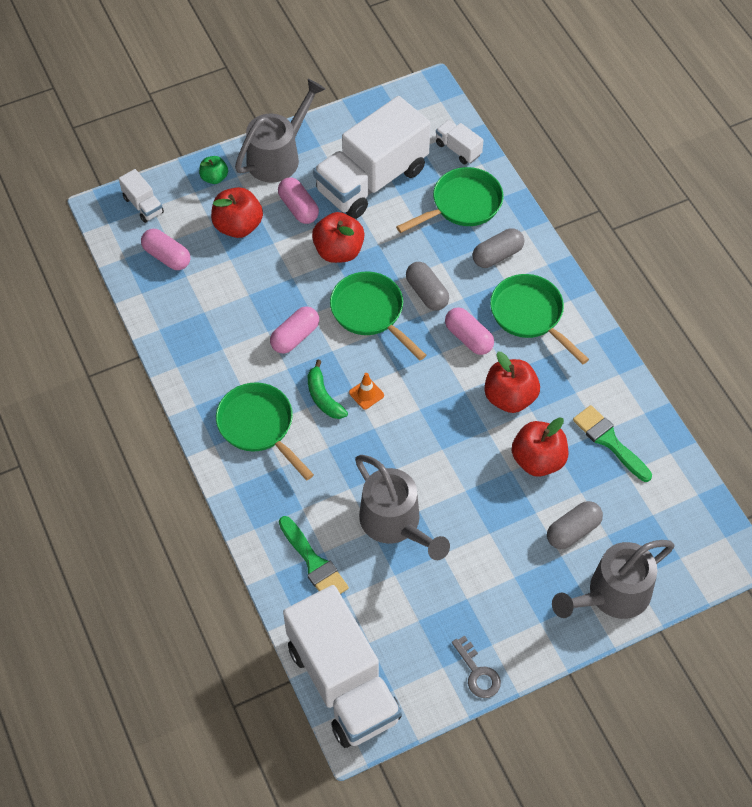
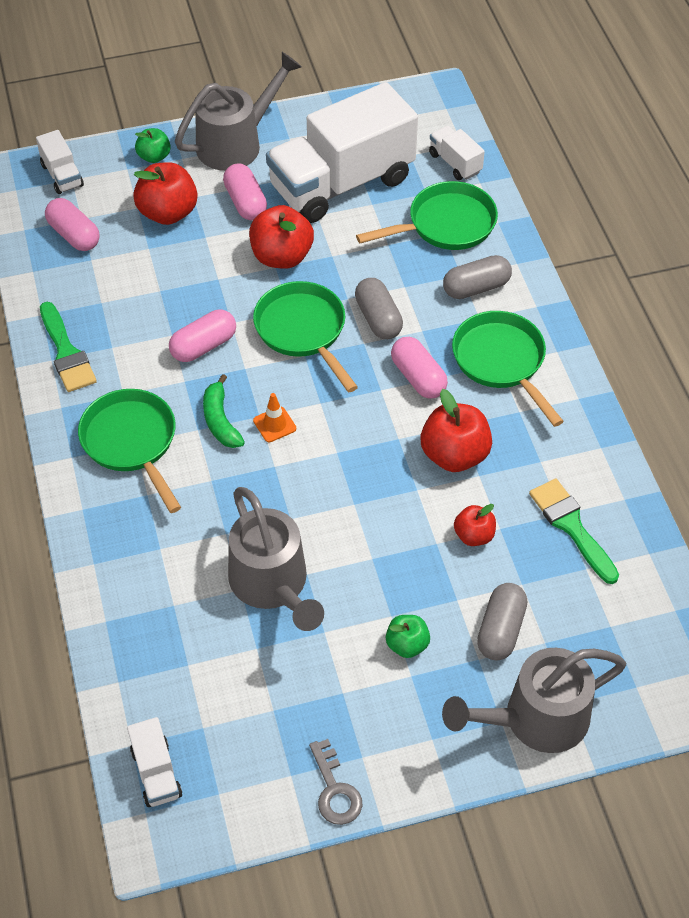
camera: 10 degrees right, 5 degrees down
(314, 563) = (157, 617): green brush -> green brush (66, 352)
(343, 682) = (156, 773): white truck -> white truck, size x0.42
(506, 553) = (407, 644): none -> green apple
(538, 460) = (474, 535): red apple -> red apple, size x0.58
(573, 531) = (500, 630): grey capsule -> grey capsule turned 45 degrees counterclockwise

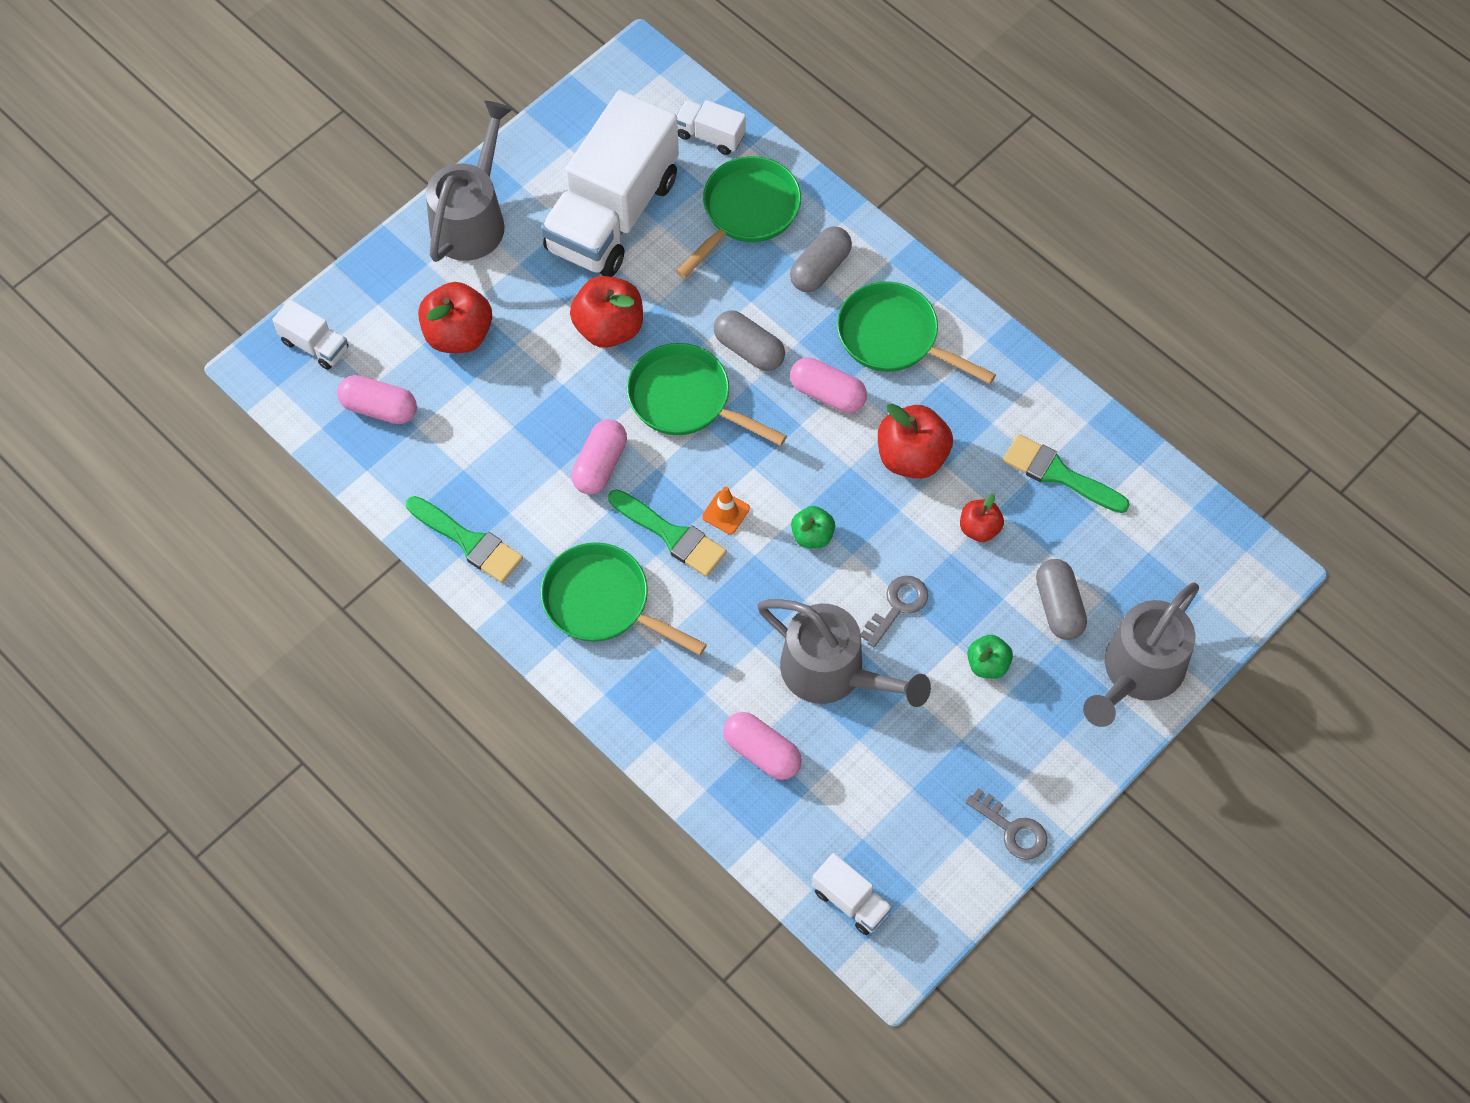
camera: 30 degrees left, 10 degrees up
(154, 156) = (397, 276): green apple -> green apple (812, 536)
(220, 420) = (671, 535): green banana -> green brush
(245, 202) = (530, 284): pink capsule -> pink capsule (762, 752)
(363, 561) = (898, 606): none -> grey key

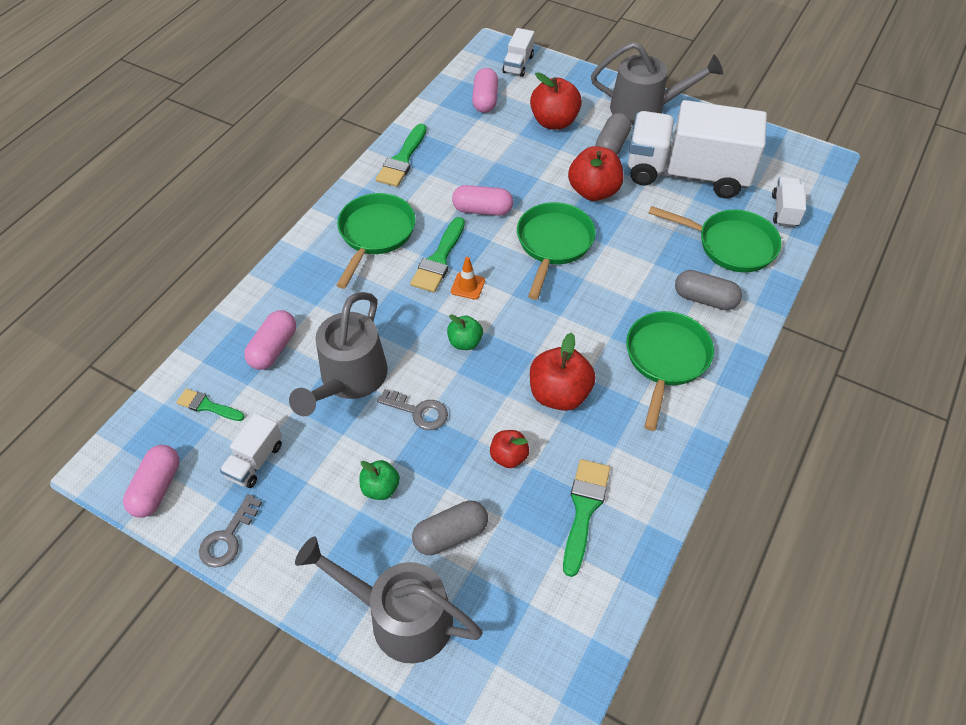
camera: 75 degrees right, 10 degrees down
(749, 349) = (611, 271): grey capsule -> grey capsule (611, 145)
(827, 393) = (594, 326): pink capsule -> pink capsule (157, 488)
(829, 837) = (207, 406): none -> green brush
(851, 901) = (154, 431): white truck -> white truck (255, 461)

